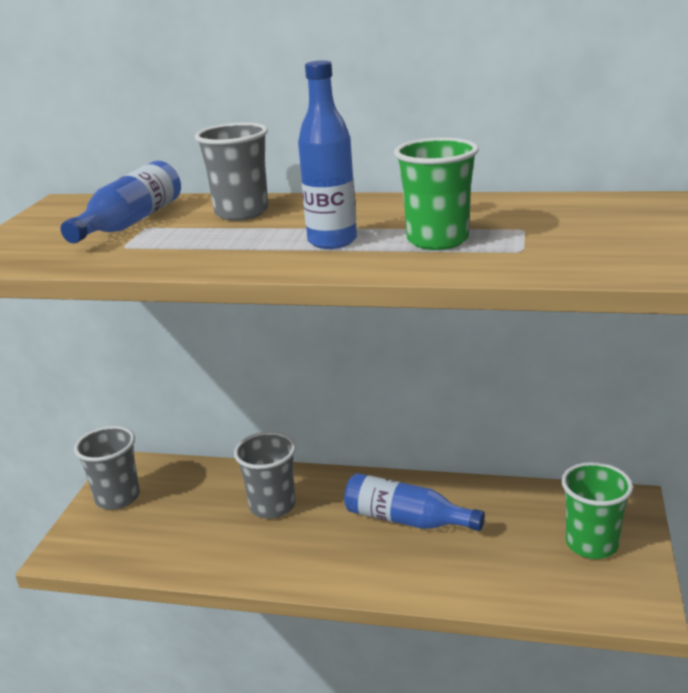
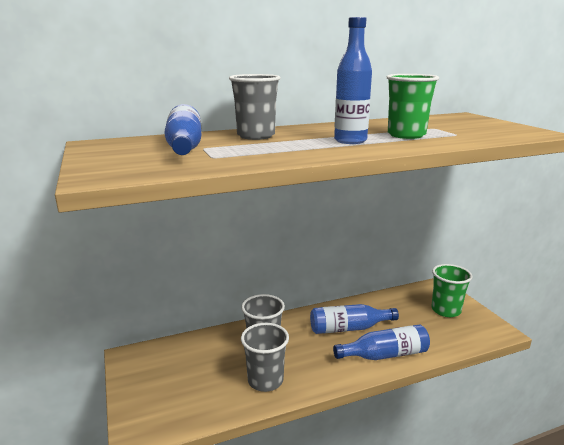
camera: 35 degrees left, 5 degrees down
(117, 497) = (145, 378): grey cup -> grey cup (265, 380)
(414, 574) = (385, 355): none -> blue bottle

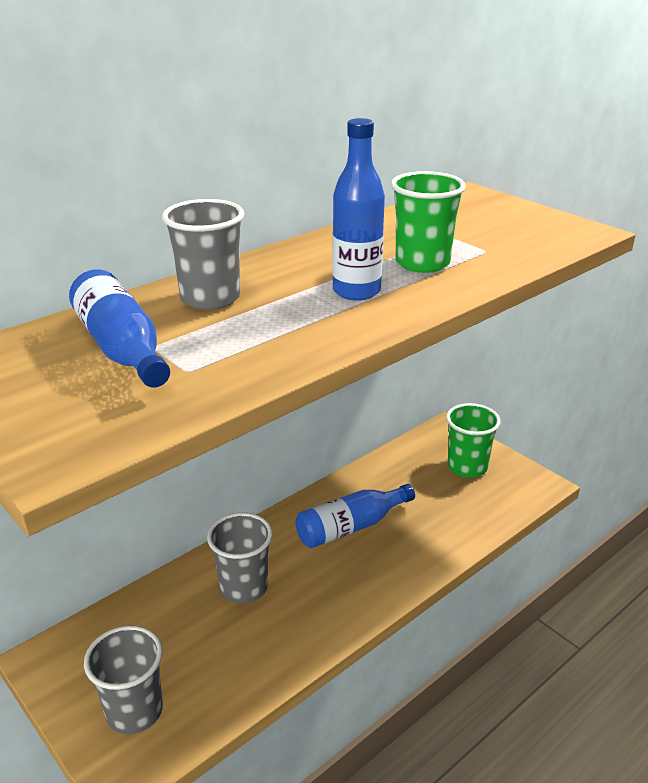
camera: 20 degrees left, 10 degrees up
(265, 380) = (269, 640): grey cup -> grey cup (134, 711)
(385, 355) = (412, 557): blue bottle -> none

